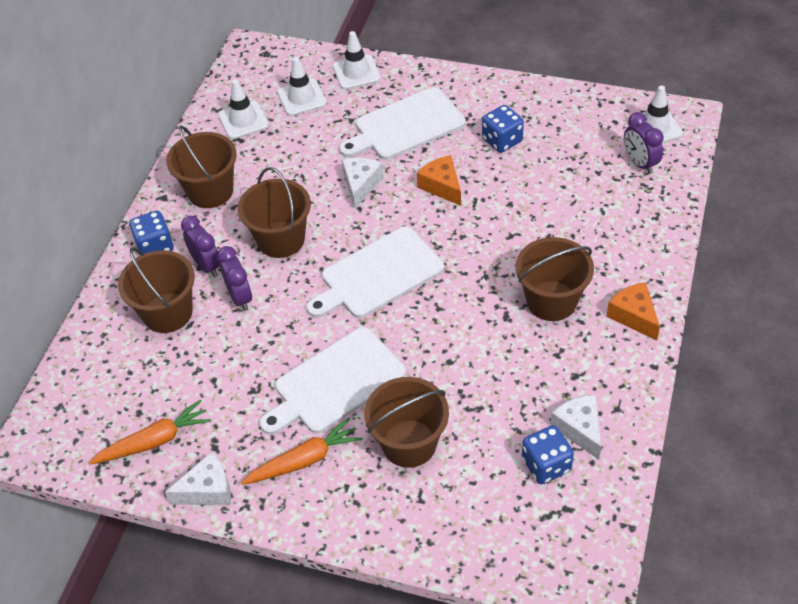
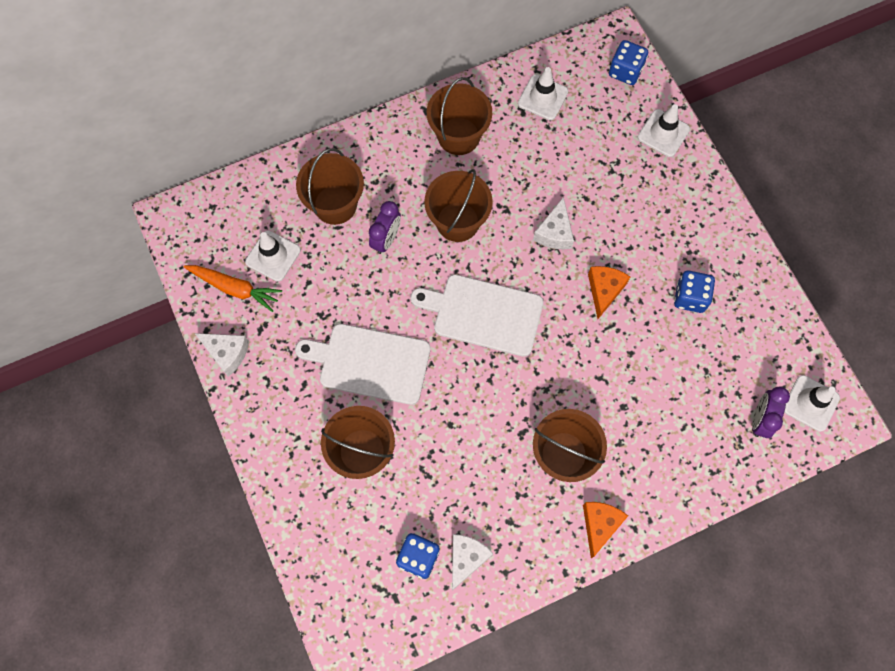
camera: 45 degrees right, 20 degrees up
(155, 246) = (381, 145): blue dice -> blue dice (625, 71)
(207, 265) = (394, 193): purple clock -> none
(301, 98) = (601, 117): white traffic cone -> white traffic cone (273, 256)
(304, 460) = (295, 394): orange carrot -> none
(361, 185) = (554, 232): white cheese -> white cheese turned 135 degrees clockwise
(406, 126) = (641, 215): white cutting board -> none

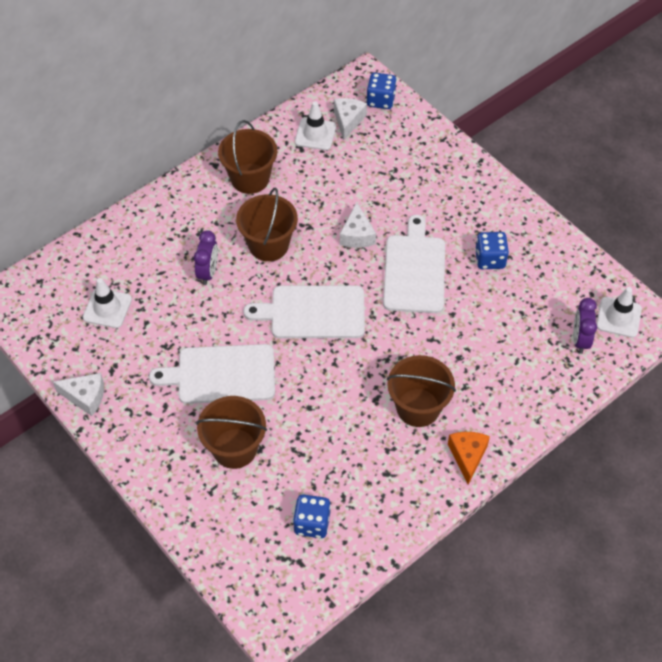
camera: 15 degrees left, 15 degrees down
(235, 288) = (78, 342): orange carrot -> none
(335, 204) = (153, 255): brown bucket -> none
(466, 559) = (356, 513): white cheese -> white cheese (348, 121)
(604, 291) = (414, 270): orange cheese -> white cutting board
(663, 133) = (427, 140): white traffic cone -> none

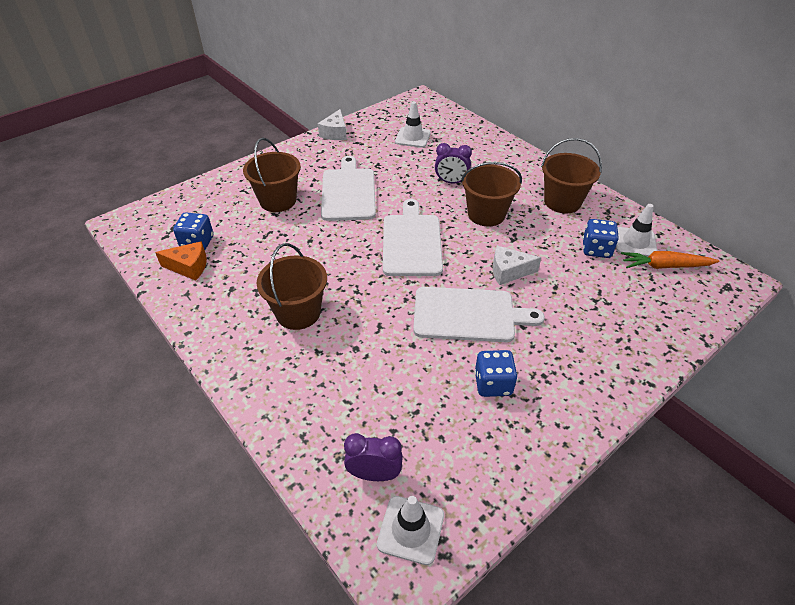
camera: 90 degrees right, 10 degrees down
(348, 121) = (665, 266): white cheese -> orange carrot
(381, 100) = (709, 292): blue dice -> blue dice (596, 249)
(467, 456) = (234, 349): orange cheese -> orange cheese (189, 267)

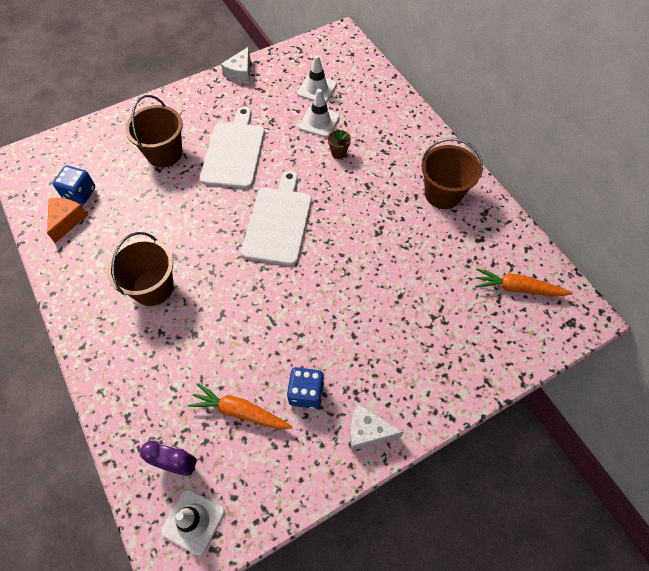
camera: 10 degrees right, 15 degrees up
(189, 267) = (67, 221): orange cheese -> orange cheese turned 90 degrees counterclockwise
(428, 412) = (240, 411): none -> orange carrot
(451, 182) = (338, 153): purple clock -> brown flower pot
(468, 315) = (307, 314): white cutting board -> none
(486, 214) = (361, 198): brown bucket -> none
(509, 271) = (361, 271): white cheese -> white cheese (368, 431)
(596, 249) = (456, 258): blue dice -> none
(635, 242) = (498, 255): white traffic cone -> white traffic cone (319, 122)

